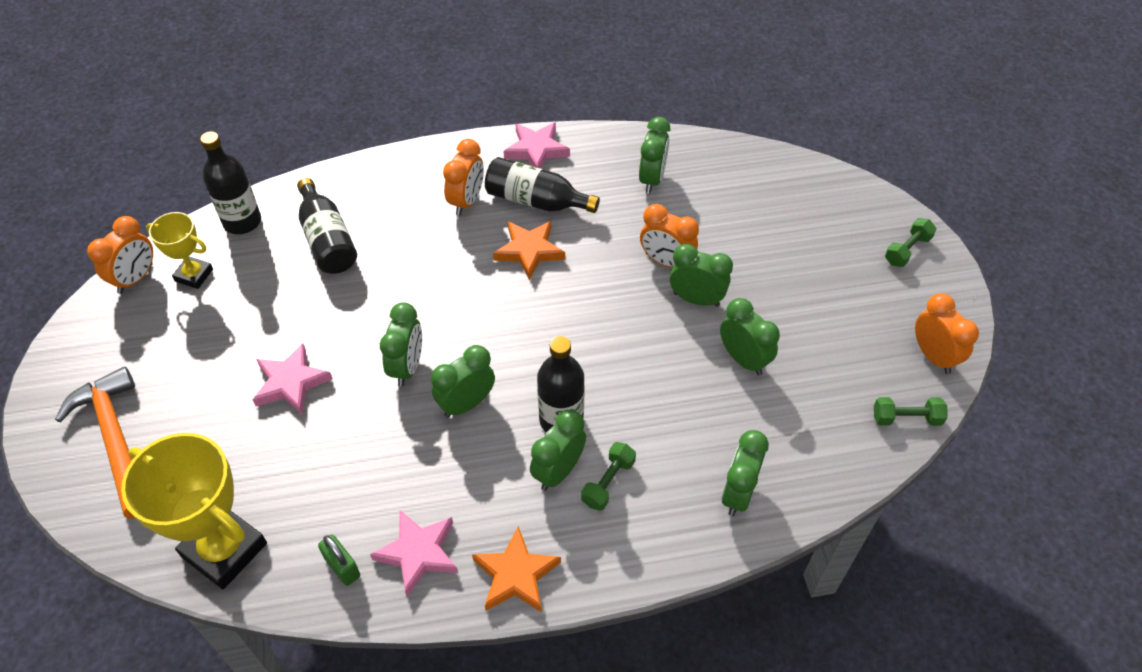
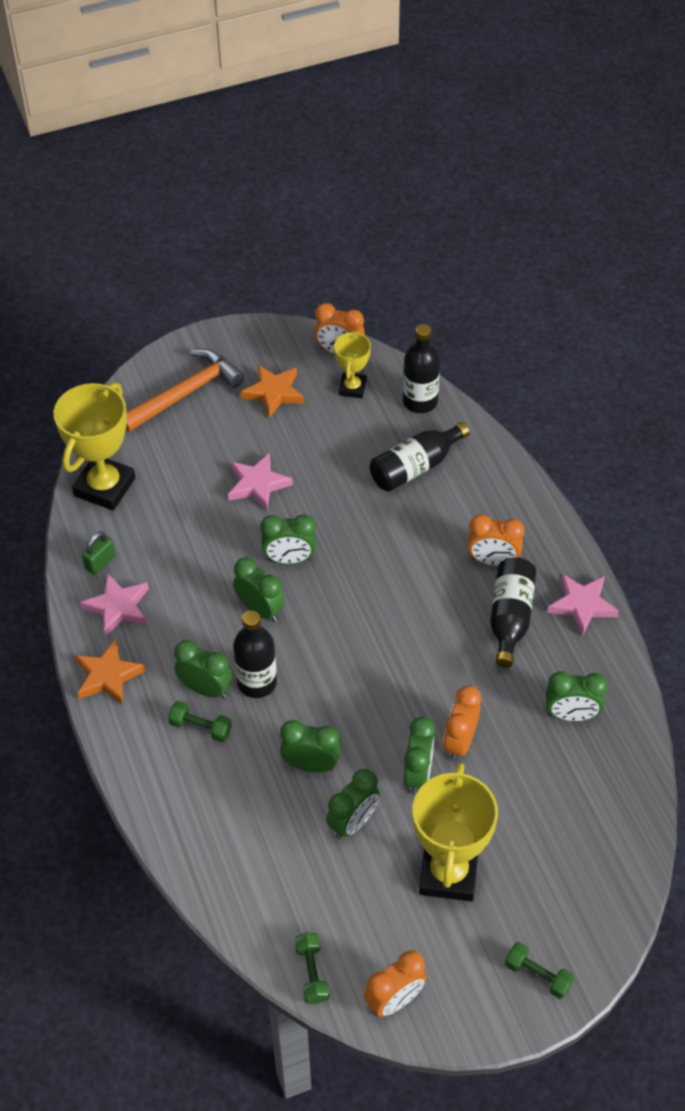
camera: 80 degrees right, 0 degrees up
(529, 251) = (443, 624): orange star -> orange star (274, 393)
(738, 493) = (205, 829): green clock -> green clock (311, 765)
(805, 294) = (448, 874): none -> yellow trophy

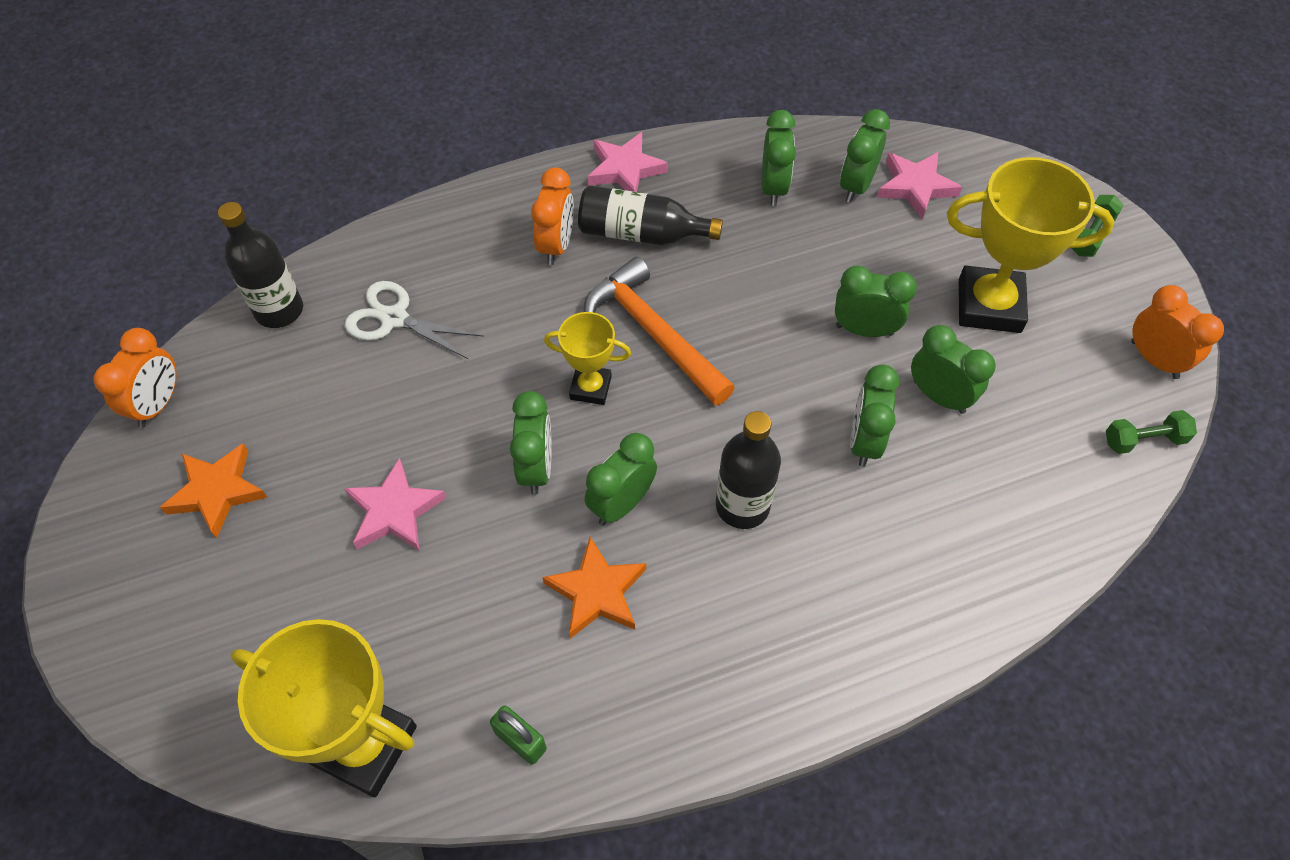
camera: 90 degrees left, 5 degrees up
(108, 676) = (738, 712): orange star -> orange star (597, 592)
(118, 607) = (611, 705): pink star -> pink star (915, 187)
(185, 393) = (185, 623): orange hammer -> orange hammer (653, 333)
(200, 727) = (819, 576): green dumbbell -> none
(205, 689) = (756, 571): green clock -> green clock (856, 186)
(352, 388) = (234, 389): yellow trophy -> yellow trophy (590, 388)
(415, 467) = (394, 319): black bottle -> white scissors
(460, 742) = (816, 288): orange clock -> none

